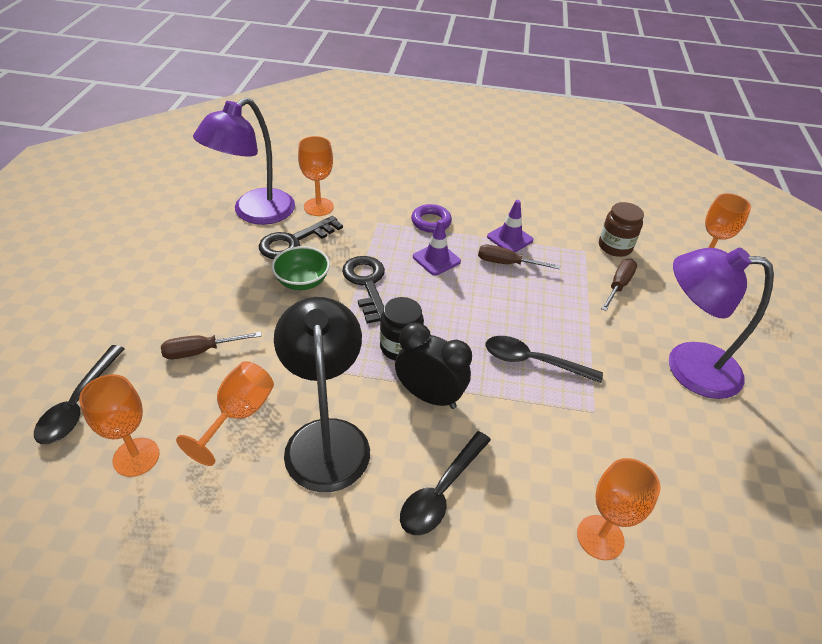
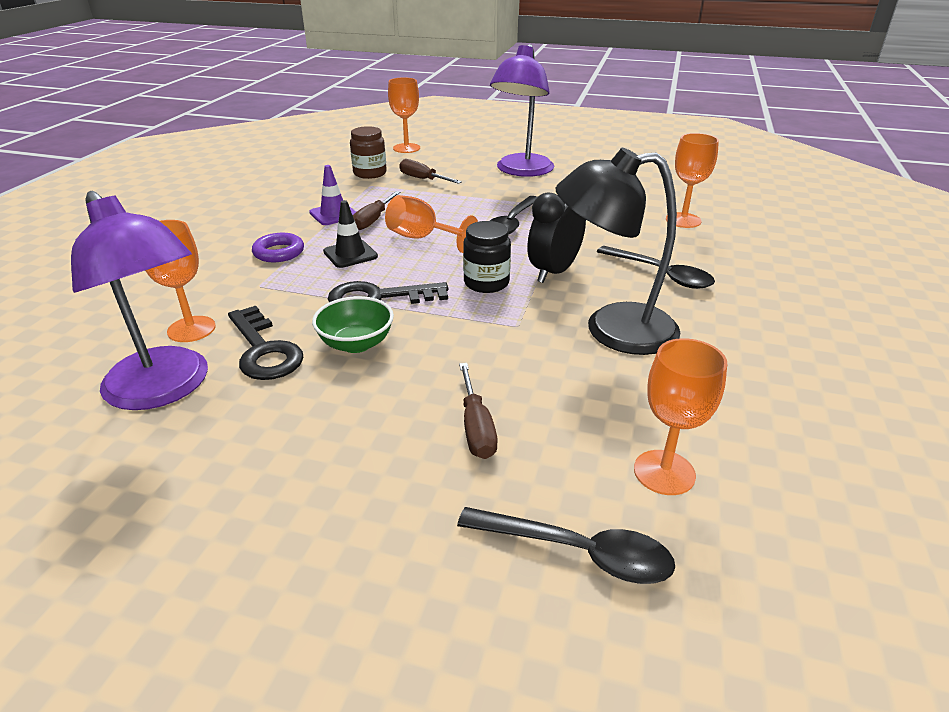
camera: 80 degrees left, 10 degrees down
(238, 415) = (587, 389): orange goblet -> orange goblet (422, 238)
(436, 259) = (350, 254): purple traffic cone -> black traffic cone

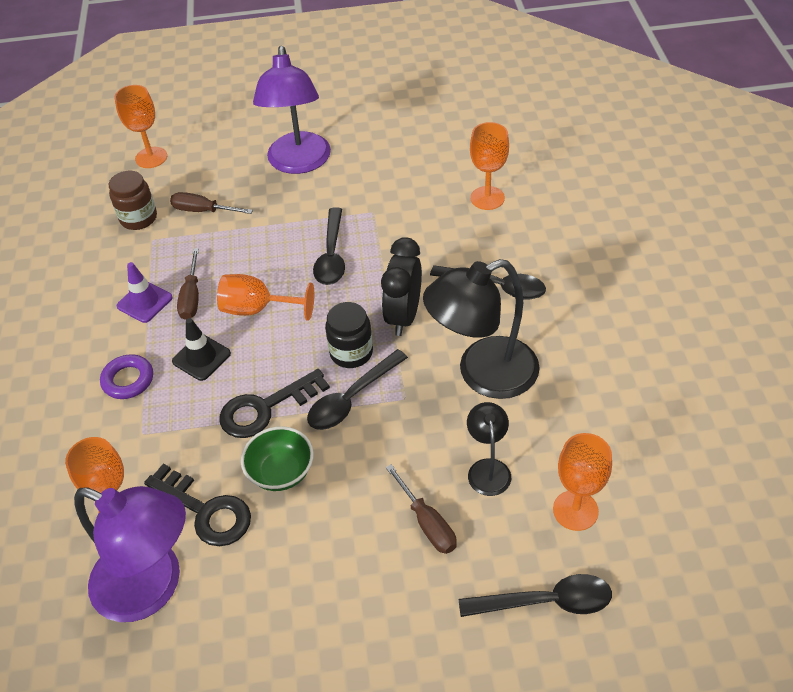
camera: 20 degrees left, 15 degrees up
(464, 312) = (352, 398): none -> black spoon
(574, 403) = (488, 468): none -> black lamp

